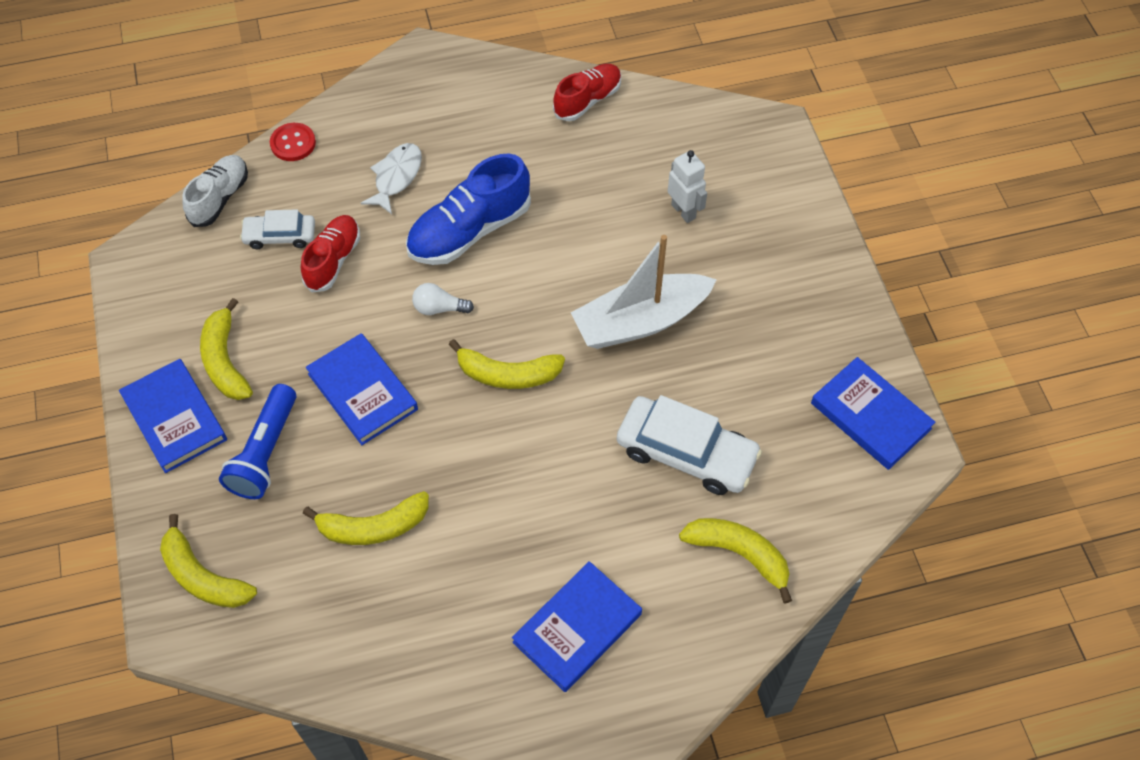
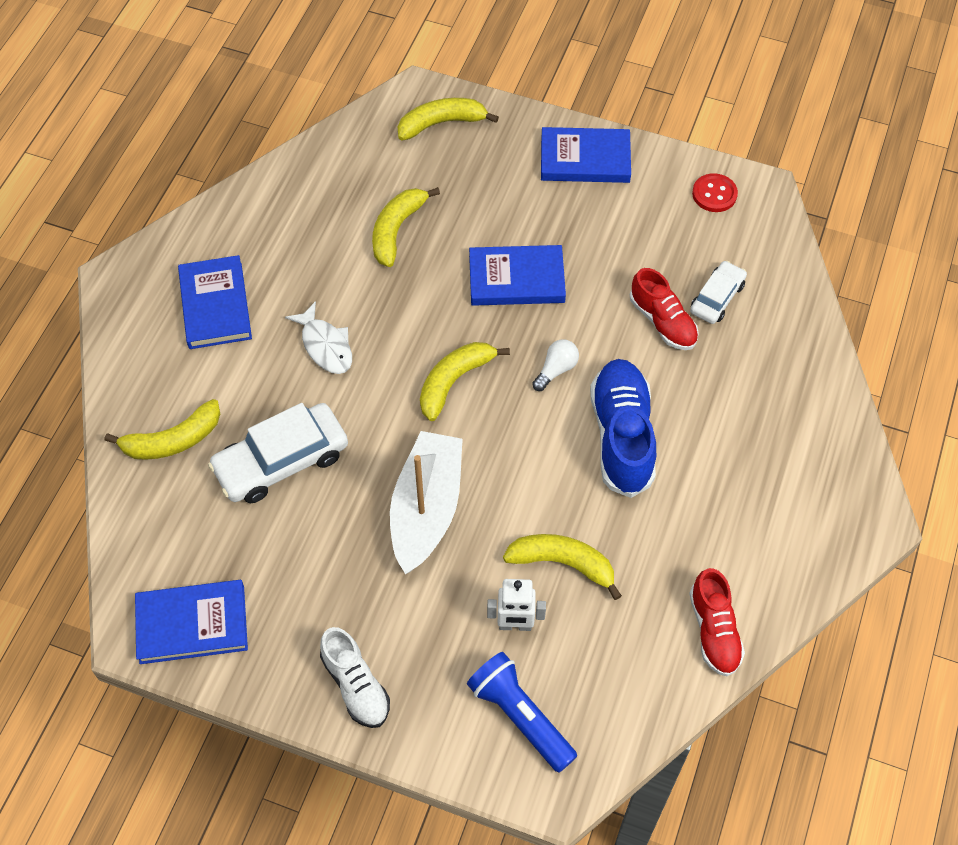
camera: 125 degrees right, 0 degrees up
(220, 198) = (790, 275): white shoe -> white shoe (356, 685)
(225, 360) = (614, 209): yellow banana -> yellow banana (563, 563)
(265, 452) = (512, 197): blue flashlight -> blue flashlight (520, 716)
(293, 143) = (821, 355): red button -> red button (714, 194)
(396, 177) = (725, 413): white fish -> white fish (325, 346)

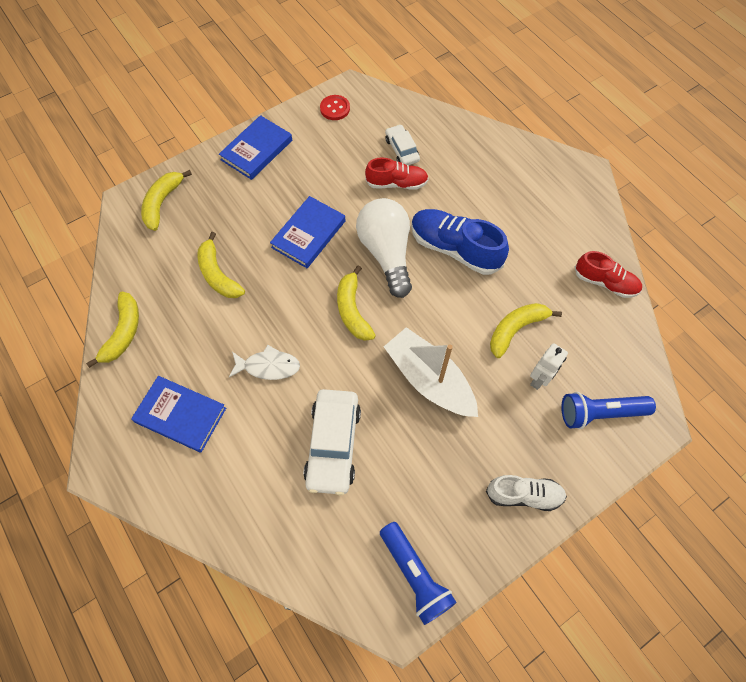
camera: 55 degrees left, 5 degrees up
(173, 440) = (264, 506): yellow banana -> yellow banana (123, 333)
(192, 624) = (415, 575): blue book -> blue flashlight
(556, 370) = (386, 253): white light bulb -> white light bulb, size x2.34

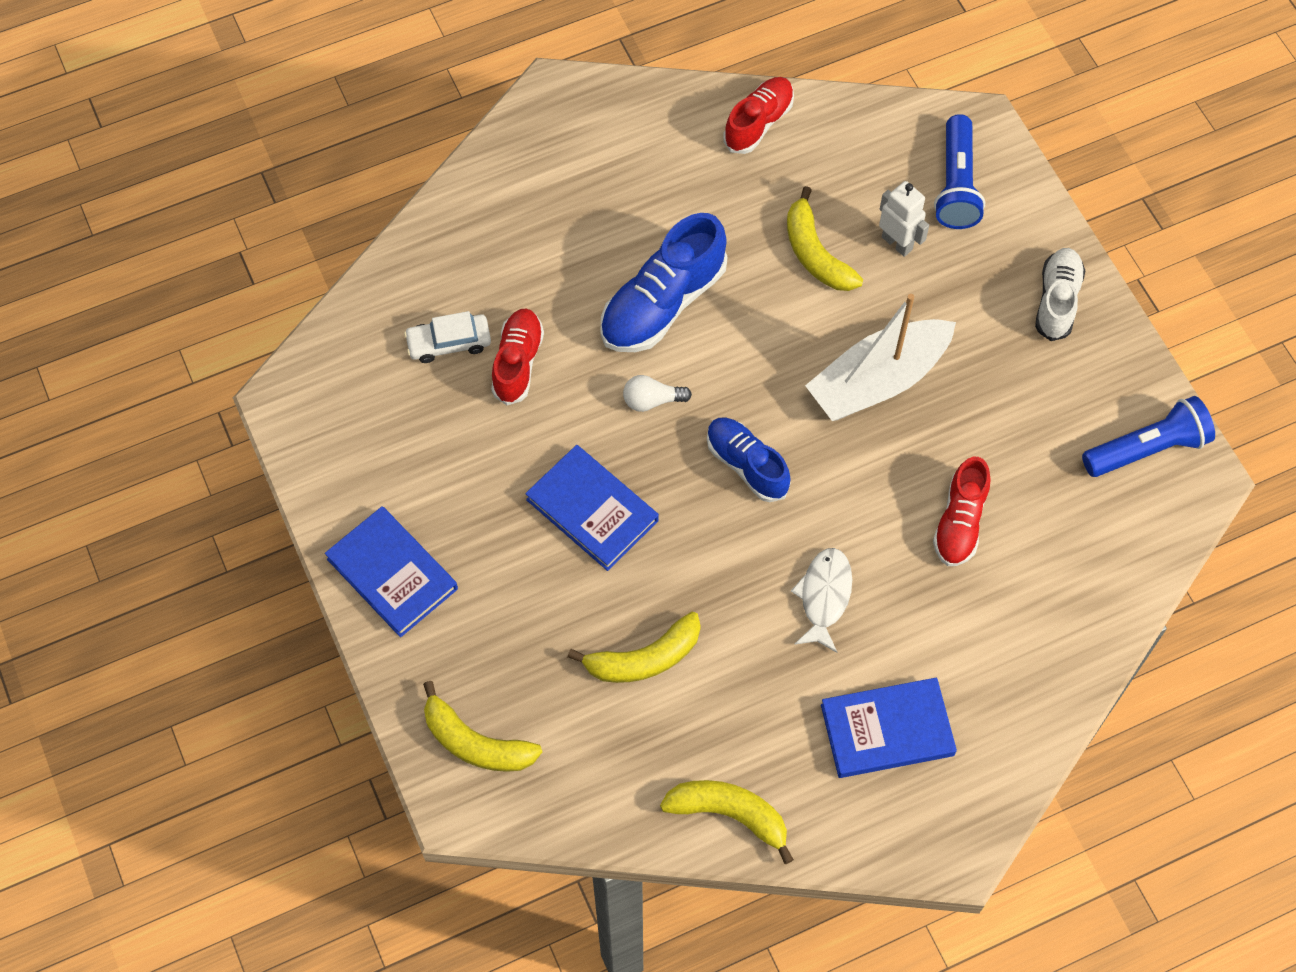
camera: 80 degrees left, 0 degrees up
(180, 415) = (887, 730): blue book -> blue book turned 45 degrees clockwise
(333, 444) = (959, 522): white car -> red shoe
(335, 108) = (328, 433): red button -> none
(352, 310) = (746, 465): yellow banana -> blue shoe
(386, 253) = (652, 400): white light bulb -> white light bulb, size x0.43

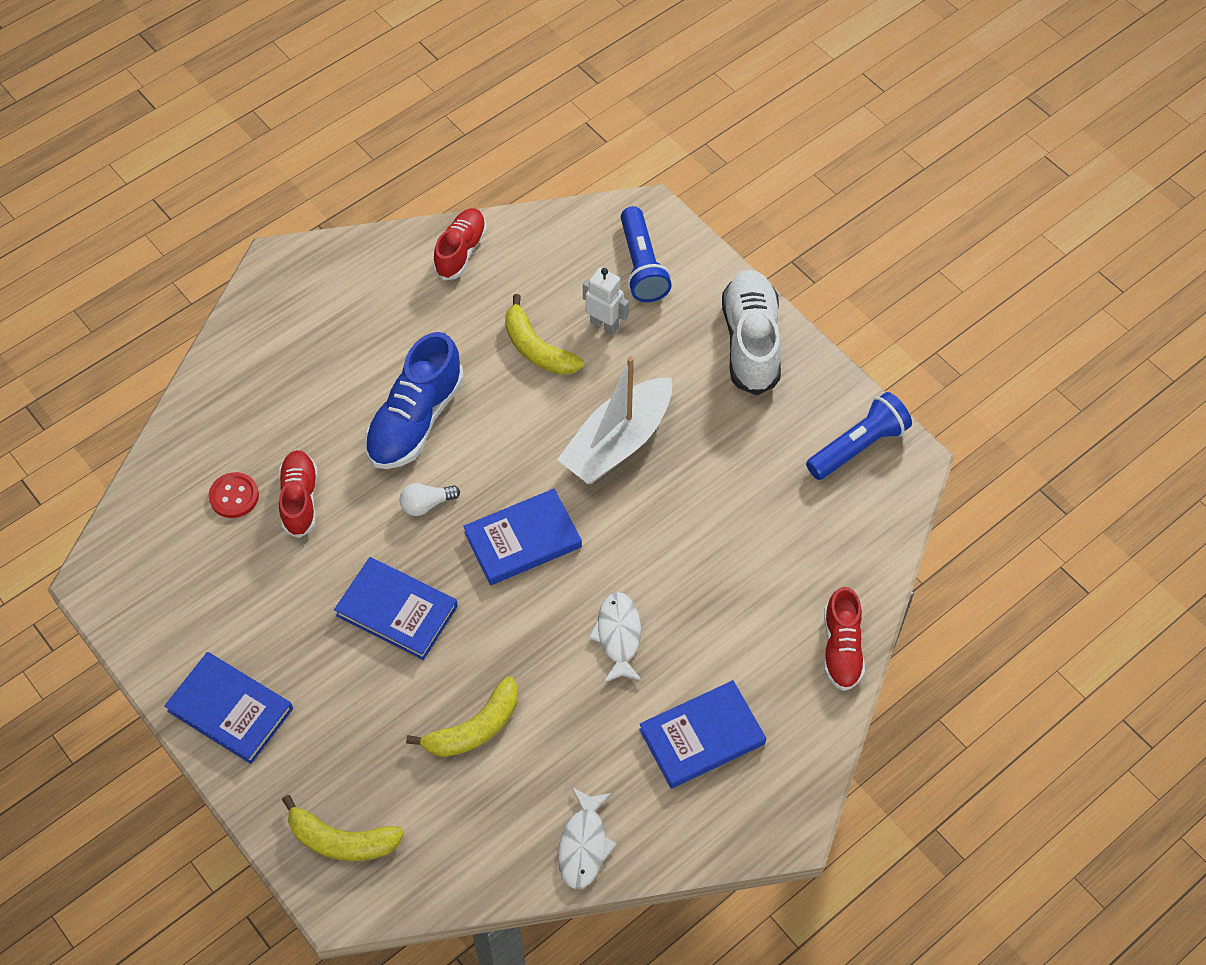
camera: 15 degrees left, 5 degrees down
(449, 342) = (234, 496): white car -> red button
(729, 814) = (584, 845): yellow banana -> white fish
(746, 465) = (523, 540): blue shoe -> blue book
(959, 522) = (718, 544): red shoe -> red shoe (841, 648)
(1057, 300) = (751, 342): white shoe -> white shoe, size x1.56

